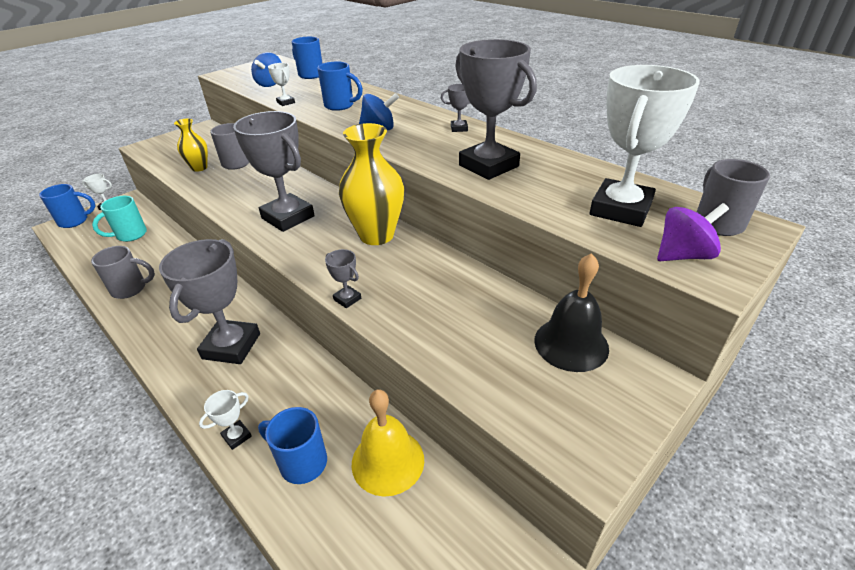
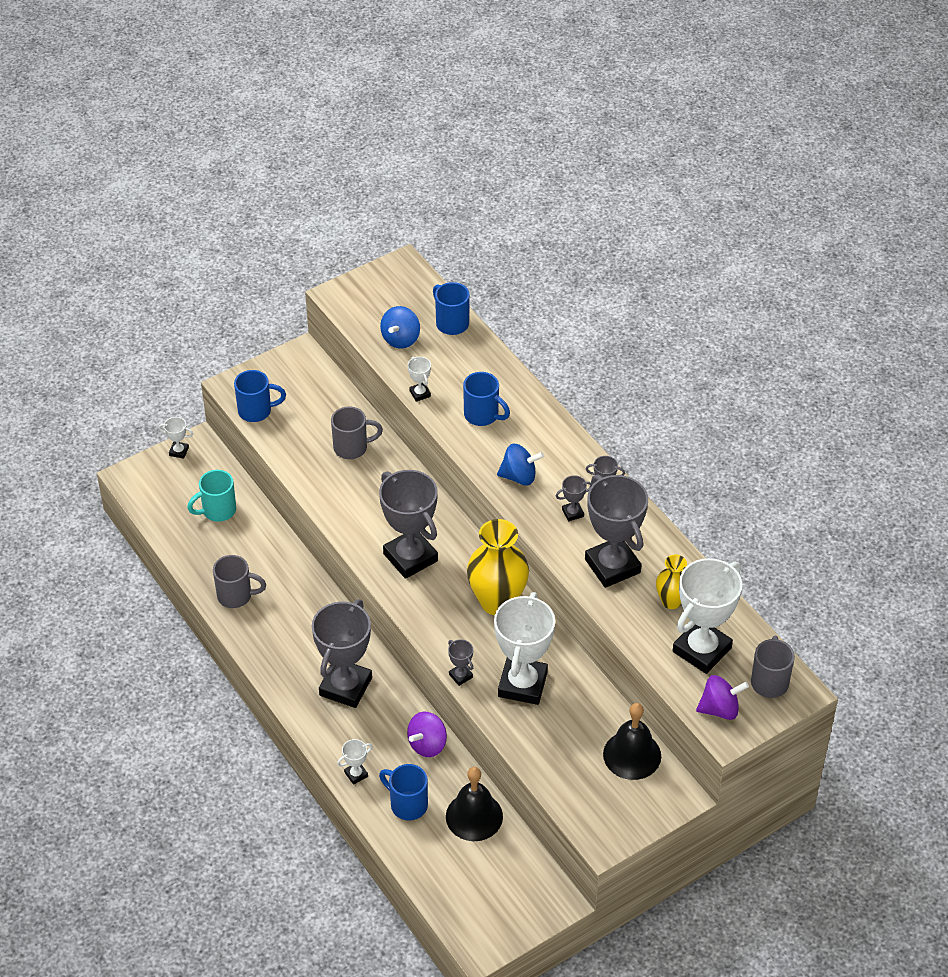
camera: 10 degrees right, 10 degrees up
(75, 221) = (146, 472): blue mug -> blue mug (256, 411)
(199, 168) = (308, 448): yellow vase -> yellow vase (671, 601)
(322, 387) = (427, 744): none -> purple spinning top
(388, 461) = (474, 816): yellow bell -> black bell
(418, 296) = (522, 684): none -> white trophy
(435, 141) = (572, 513): none -> grey trophy

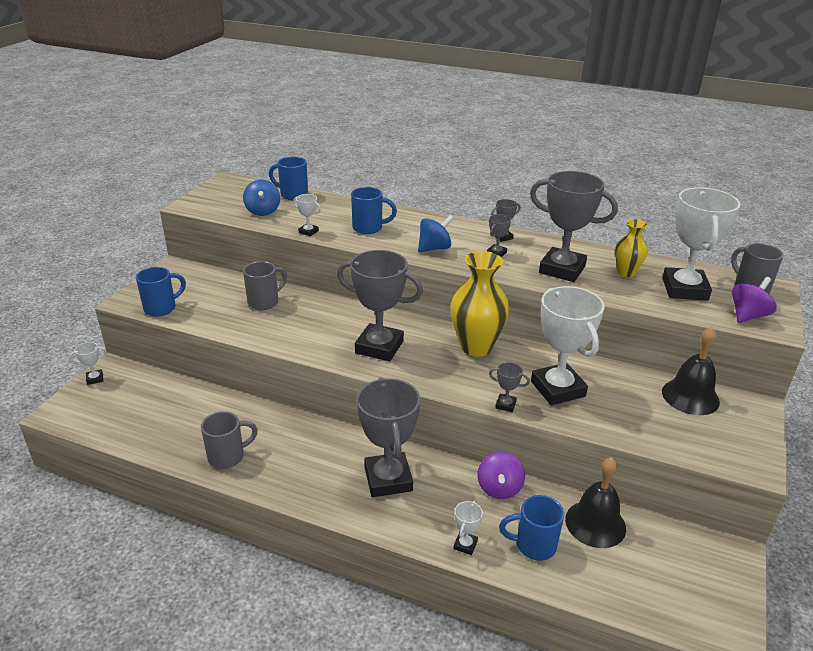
camera: 35 degrees left, 15 degrees down
(218, 511) = (162, 404): turquoise mug -> none

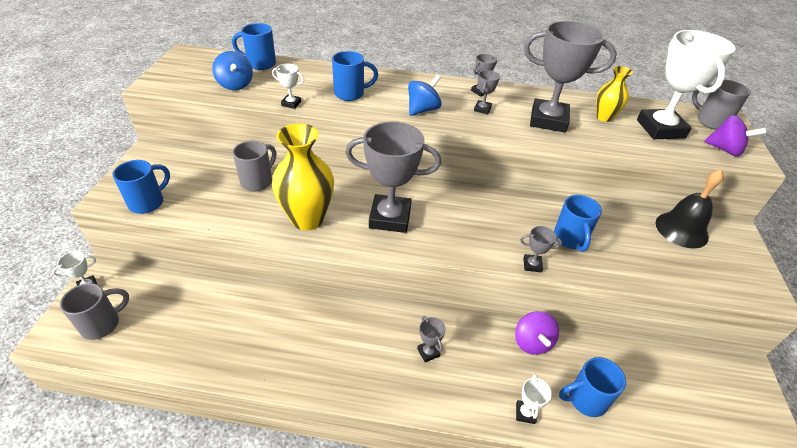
camera: 15 degrees left, 10 degrees up
(227, 456) = (260, 357): grey mug -> grey mug (102, 324)
(388, 479) = (428, 352): grey trophy -> grey trophy, size x0.42
(476, 347) = (480, 204): yellow vase -> yellow vase (307, 219)
(557, 389) = (570, 239): white trophy -> blue mug
(595, 523) = (627, 364): black bell -> none
(748, 315) = (725, 150): purple spinning top -> purple spinning top turned 90 degrees clockwise

